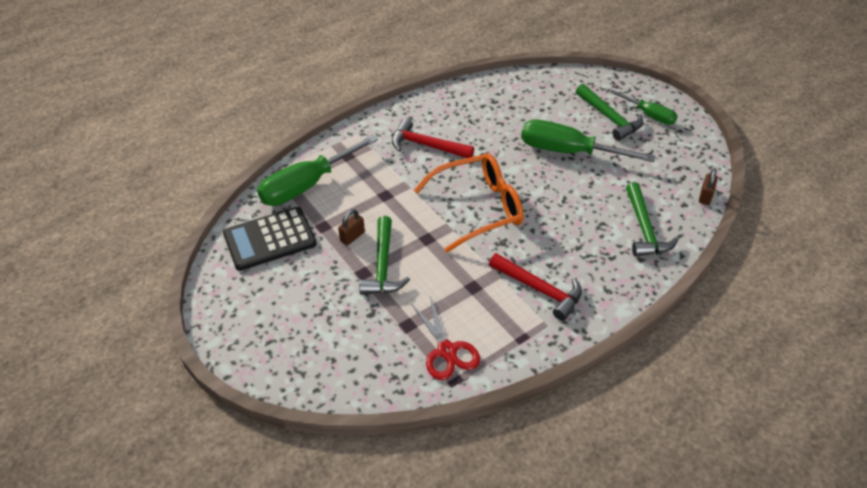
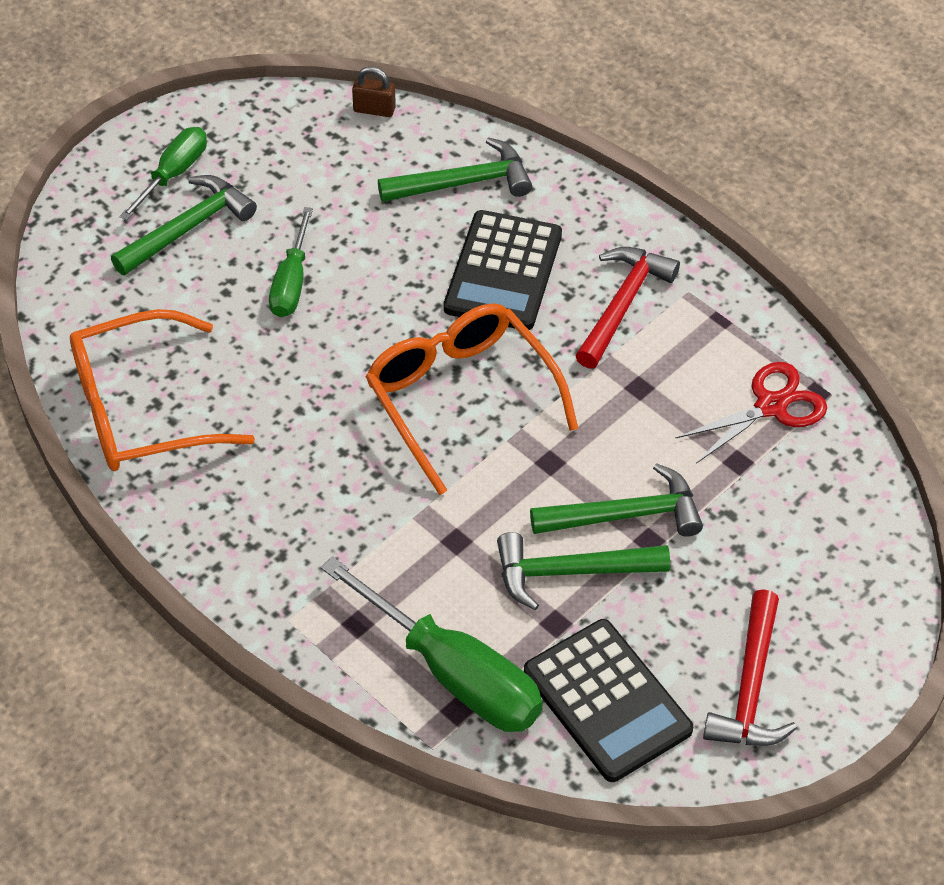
camera: 100 degrees left, 5 degrees up
(352, 236) = (570, 572): brown padlock -> green hammer
(426, 145) = (307, 496): red hammer -> red hammer (750, 687)
(491, 96) = (141, 410): none -> orange glasses
(569, 151) = (291, 282): green screwdriver -> green screwdriver, size x0.58
(570, 237) = (503, 272): none -> black calculator

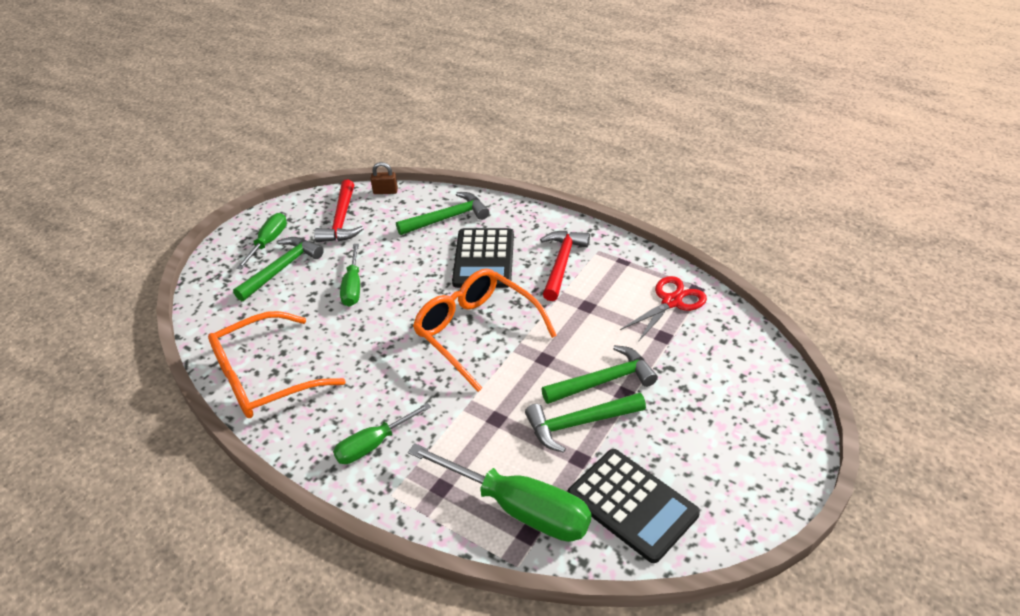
camera: 10 degrees left, 10 degrees down
(278, 544) = (373, 444): none -> green screwdriver
(750, 687) = (726, 474): red hammer -> red hammer (341, 220)

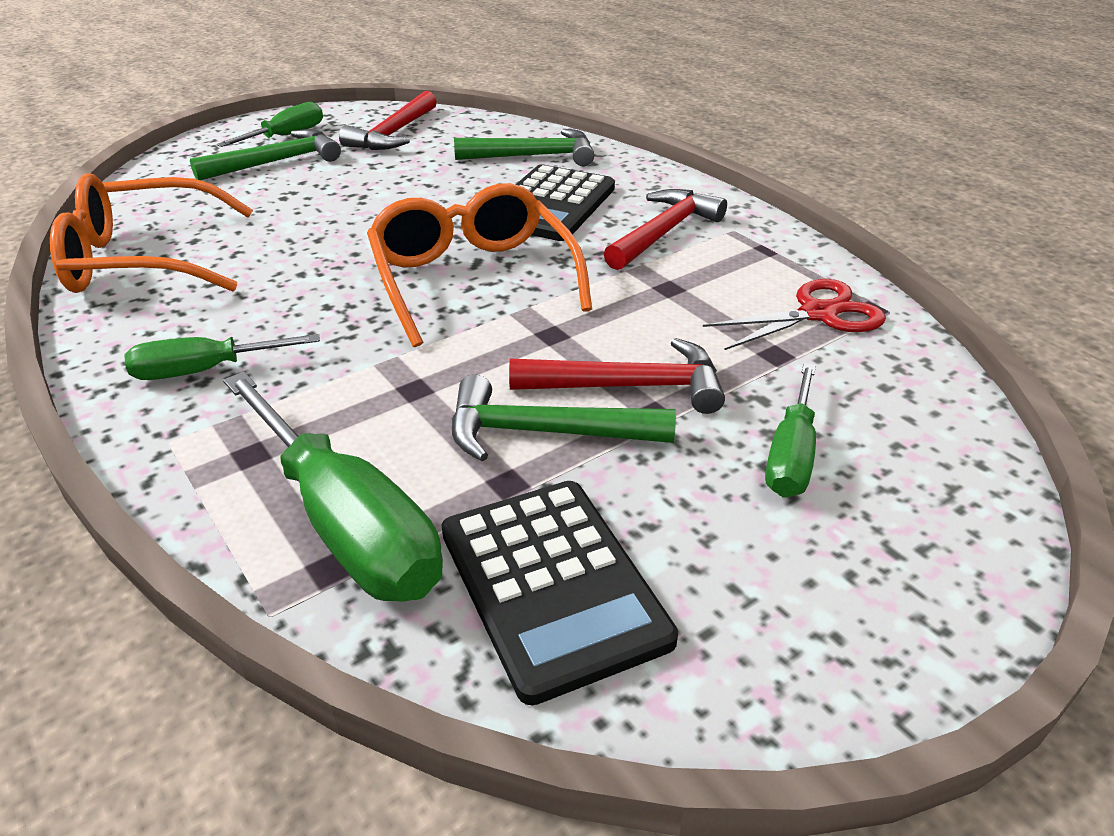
camera: 20 degrees right, 5 degrees down
(353, 287) = (347, 196): green screwdriver -> green screwdriver (791, 454)
(385, 191) = (474, 118): brown padlock -> none
(603, 381) = (629, 386): green hammer -> red hammer

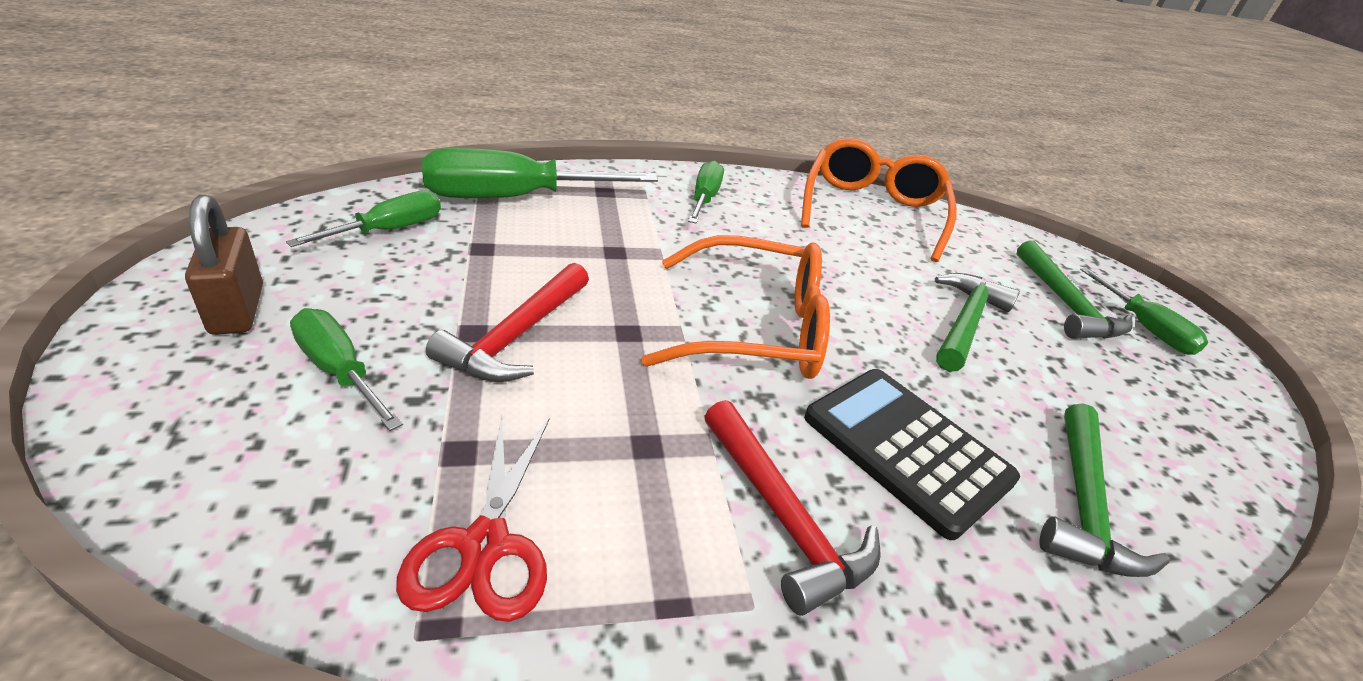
camera: 110 degrees right, 0 degrees up
(394, 134) = (1164, 404): red hammer -> none
(545, 433) = (510, 278): green hammer -> green hammer (965, 322)
(552, 585) = (388, 230): black calculator -> green screwdriver
(820, 584) = (237, 309): none -> brown padlock

